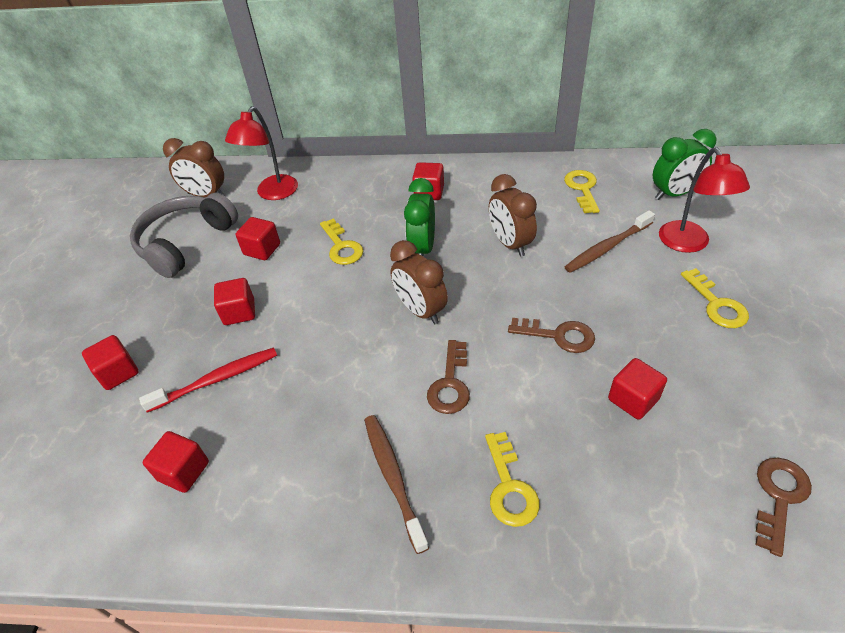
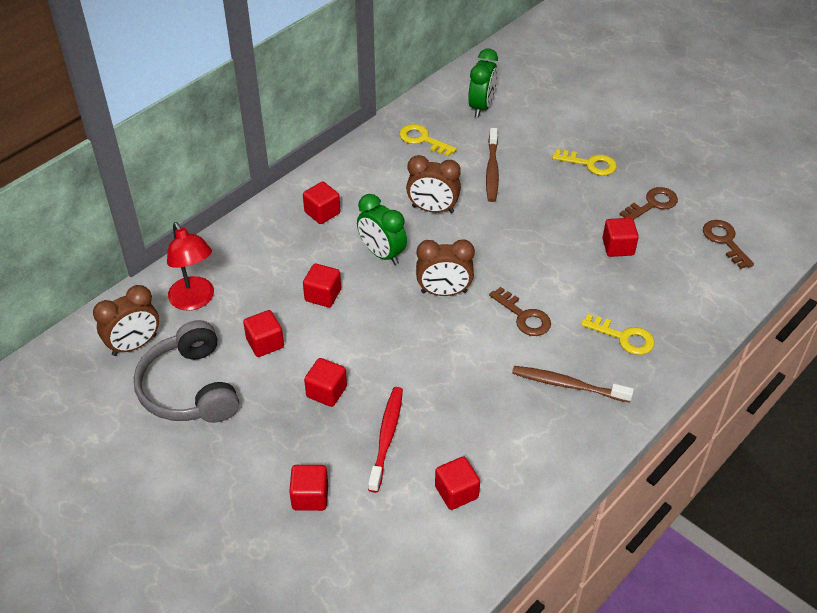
camera: 55 degrees left, 0 degrees up
(341, 246) = (323, 295): yellow key -> red cube
(558, 335) = (539, 244): brown key -> brown key (652, 204)
(688, 244) = (531, 136): red lamp -> none

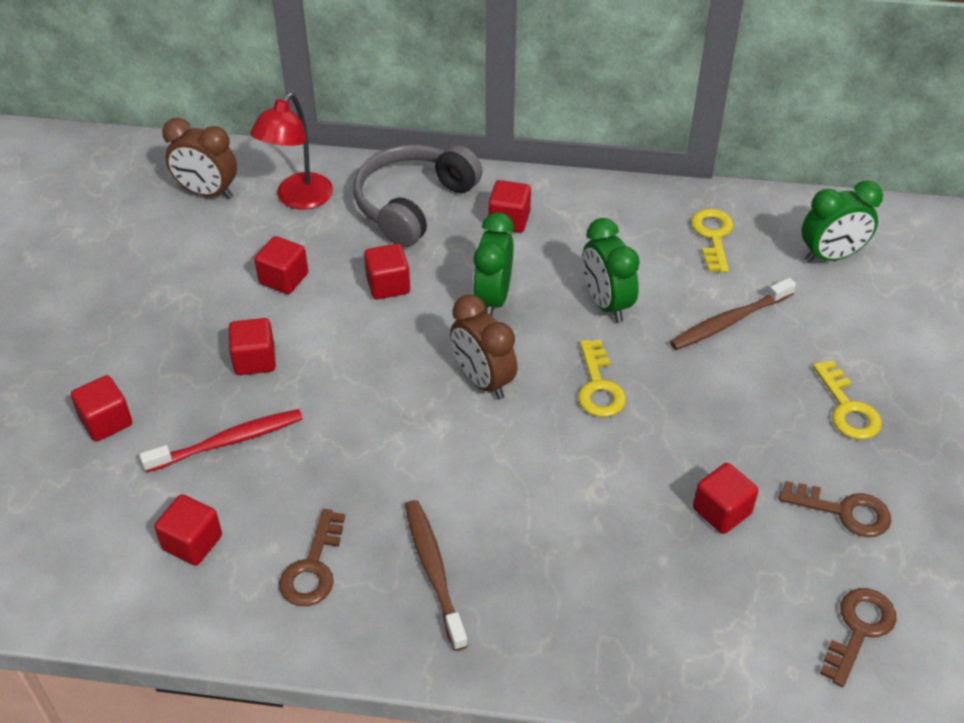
camera: 55 degrees right, 0 degrees up
(190, 388) = (183, 259): grey headphones -> grey headphones (413, 204)
(433, 209) = (606, 304): brown clock -> green clock
(524, 316) = (510, 473): brown key -> brown key (313, 567)
(623, 337) = (564, 592): yellow key -> yellow key (598, 386)

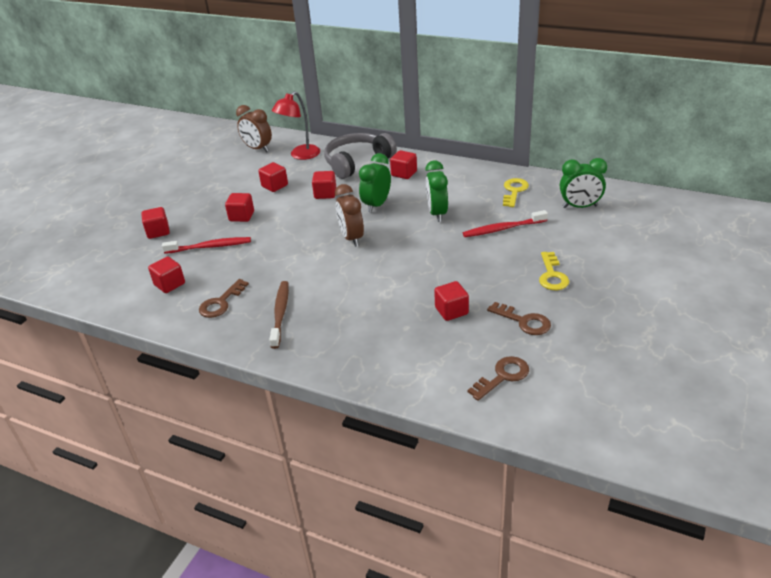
camera: 20 degrees right, 10 degrees down
(598, 386) = (412, 248): yellow key -> none
(729, 321) = (502, 229): brown toothbrush -> red toothbrush

